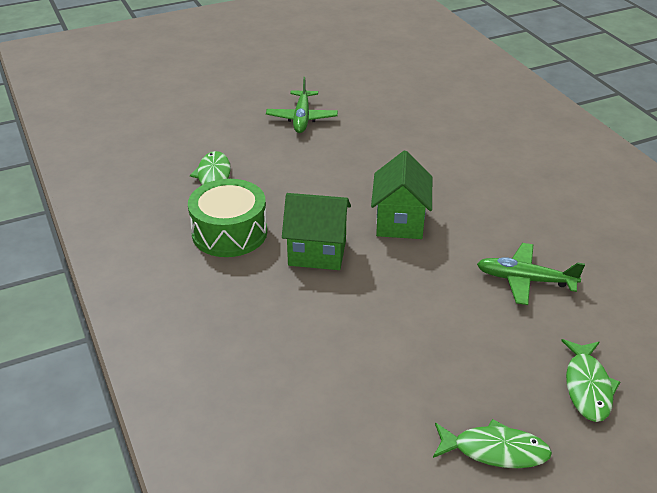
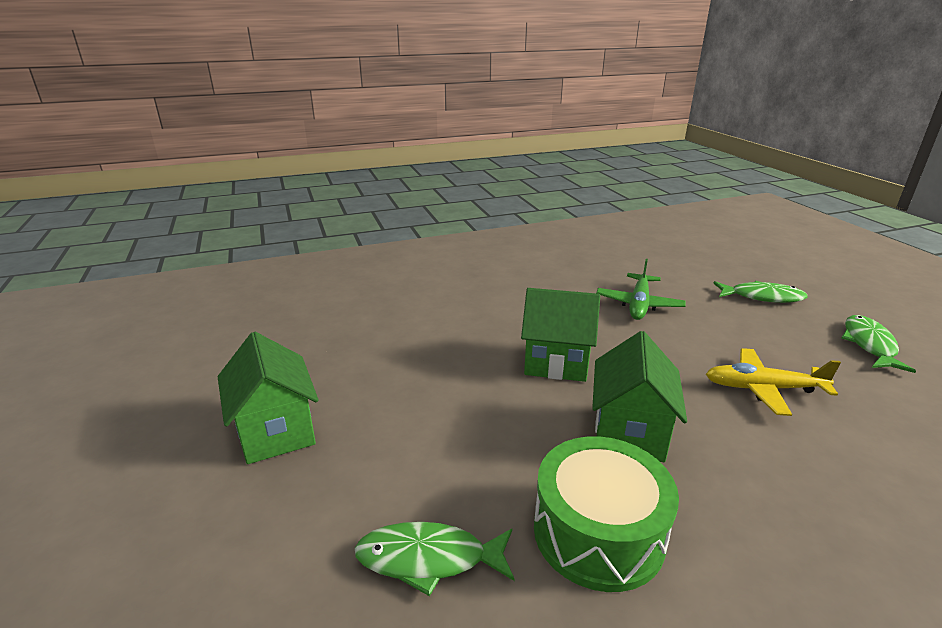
camera: 85 degrees left, 10 degrees down
(302, 118) = (276, 432): green plane -> green house
(387, 338) = (763, 388): none -> yellow plane

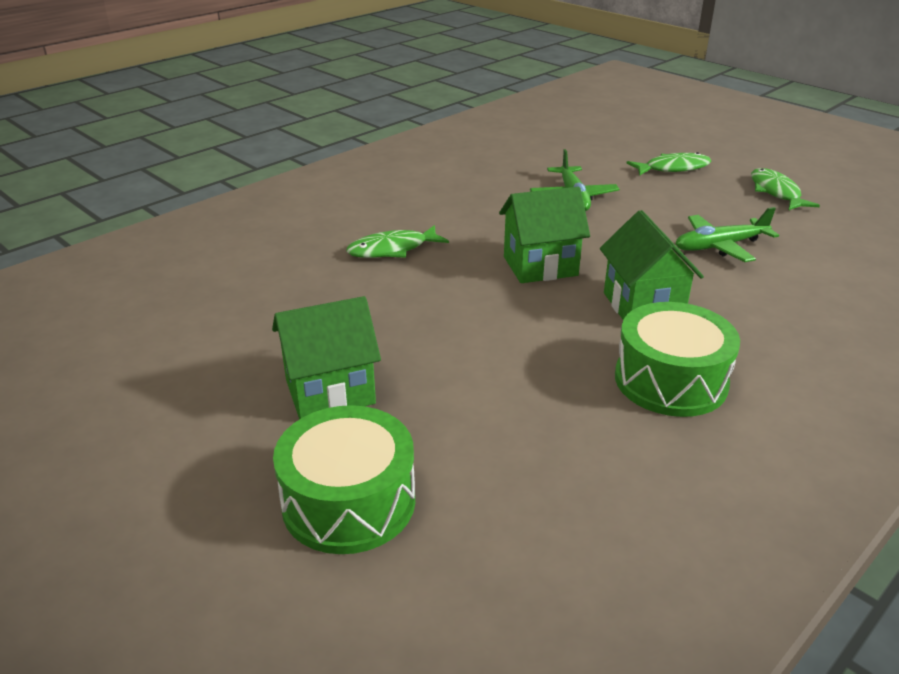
camera: 25 degrees left, 5 degrees up
(184, 553) = (349, 502): none -> green drum
(276, 432) = (330, 392): green house -> green house turned 60 degrees counterclockwise
(429, 559) = (561, 437): green fish -> green fish (392, 249)
(763, 388) = (720, 246): yellow plane -> green plane

